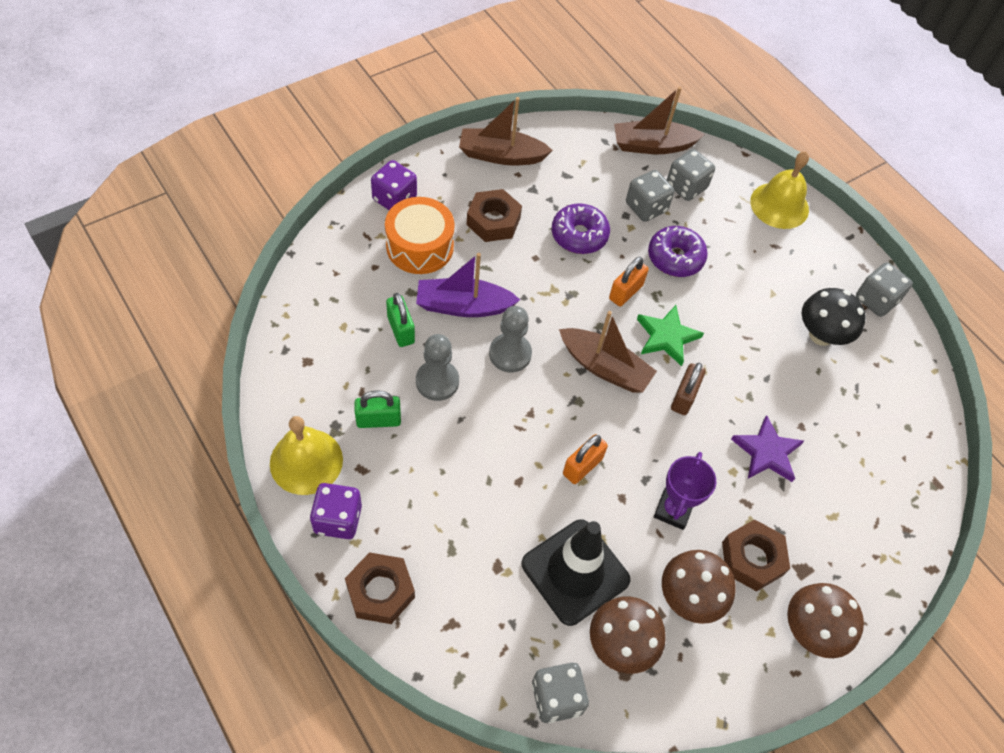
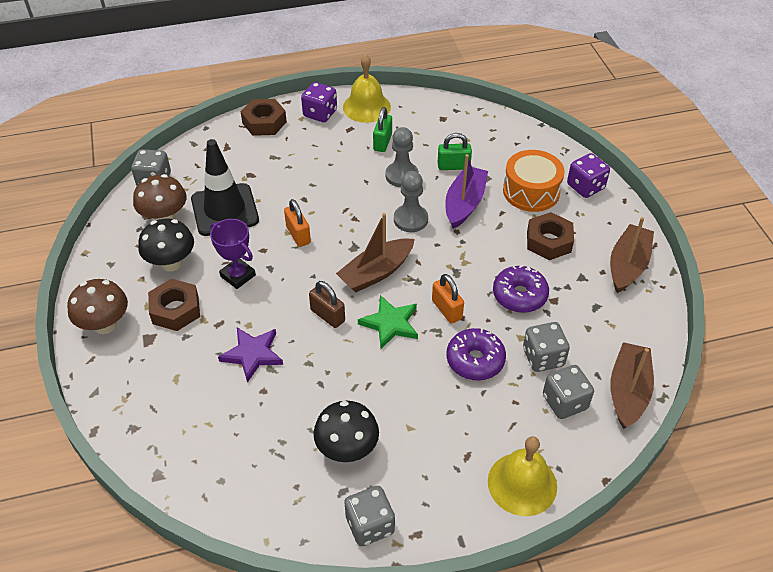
camera: 115 degrees right, 10 degrees down
(689, 598) = (171, 263): brown mushroom -> black mushroom

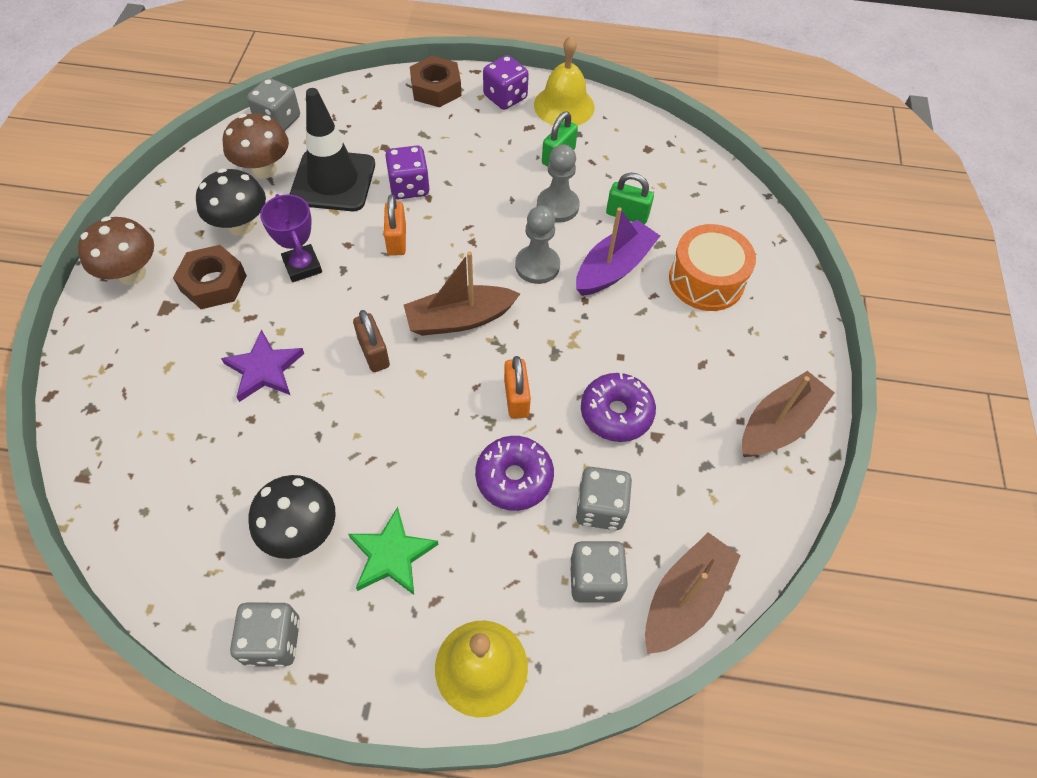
camera: 20 degrees right, 10 degrees up
(390, 324) = (439, 391): green star -> green star (391, 555)
(549, 241) = (692, 354): brown nut -> none
(585, 187) = (780, 298): purple dice -> purple dice (409, 187)

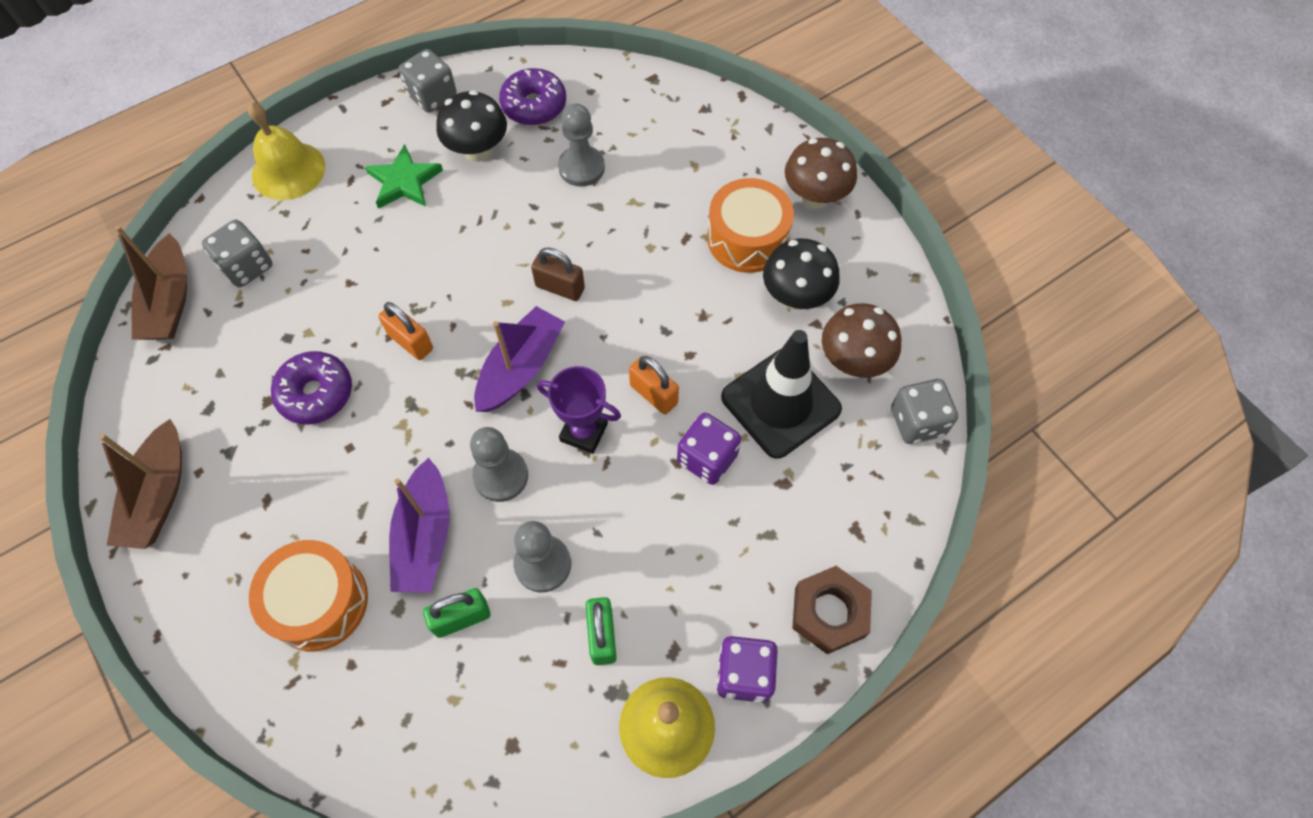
camera: 140 degrees right, 5 degrees up
(213, 283) = (747, 238): brown nut -> orange drum
(244, 438) = (581, 168): none -> grey pawn
(264, 369) = (626, 214): purple star -> none
(302, 266) = (700, 306): purple trophy -> purple trophy (584, 432)
(460, 319) = (520, 368): brown boat -> purple boat
(514, 478) = (361, 285): purple donut -> purple donut (534, 105)
(600, 508) = (276, 313): grey dice -> none

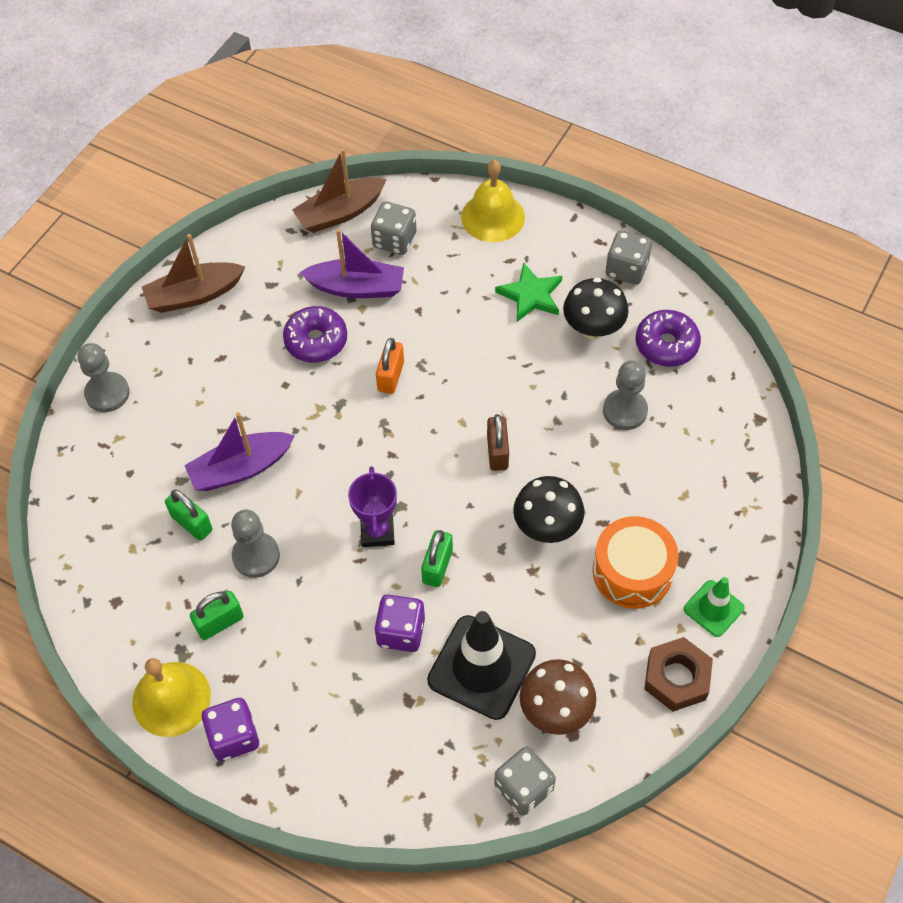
camera: 65 degrees right, 5 degrees down
(319, 602) = (164, 430): orange drum -> none
(501, 476) = (312, 493): grey pawn -> grey pawn (107, 393)
(520, 368) = (409, 461): purple boat -> purple boat (356, 287)
(653, 394) = (437, 566): orange padlock -> green padlock
(795, 297) = (594, 636): black mushroom -> black mushroom (547, 527)
(815, 197) = (713, 608): brown mushroom -> green traffic cone
(829, 612) = (312, 781): brown nut -> brown nut (676, 678)

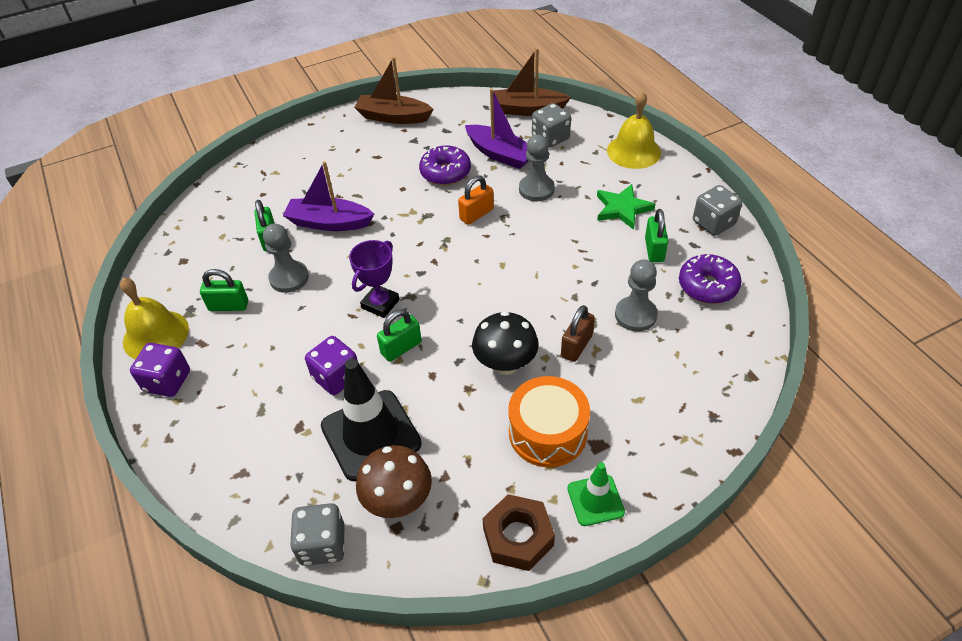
camera: 35 degrees right, 10 degrees down
(107, 393) = (292, 146): grey pawn -> grey pawn (536, 189)
(497, 452) = (511, 296): brown padlock -> brown padlock (576, 346)
(593, 329) = (654, 250): black mushroom -> green padlock

